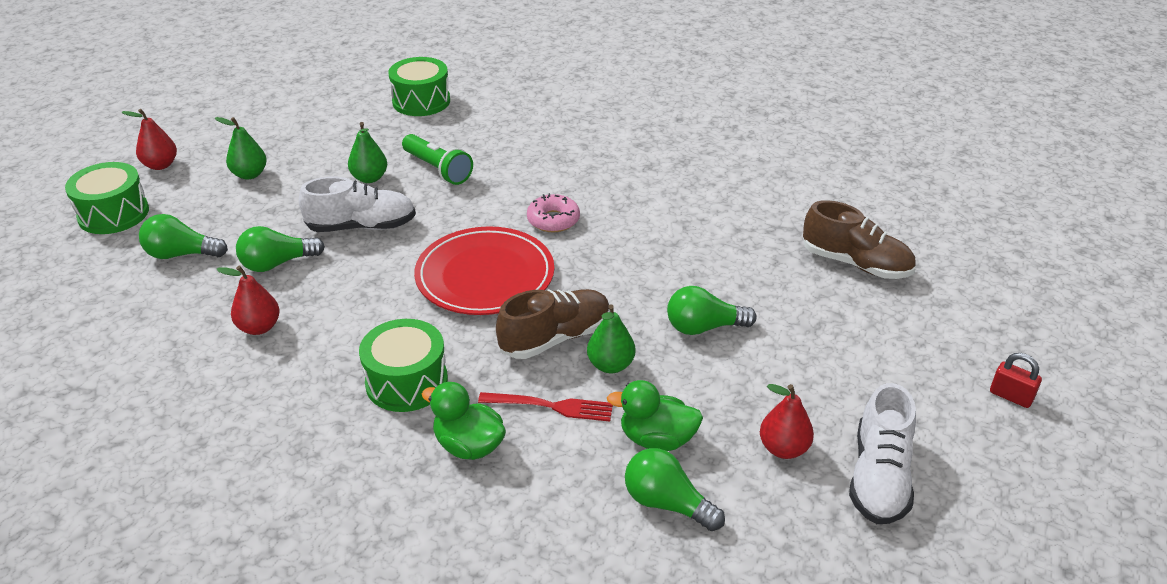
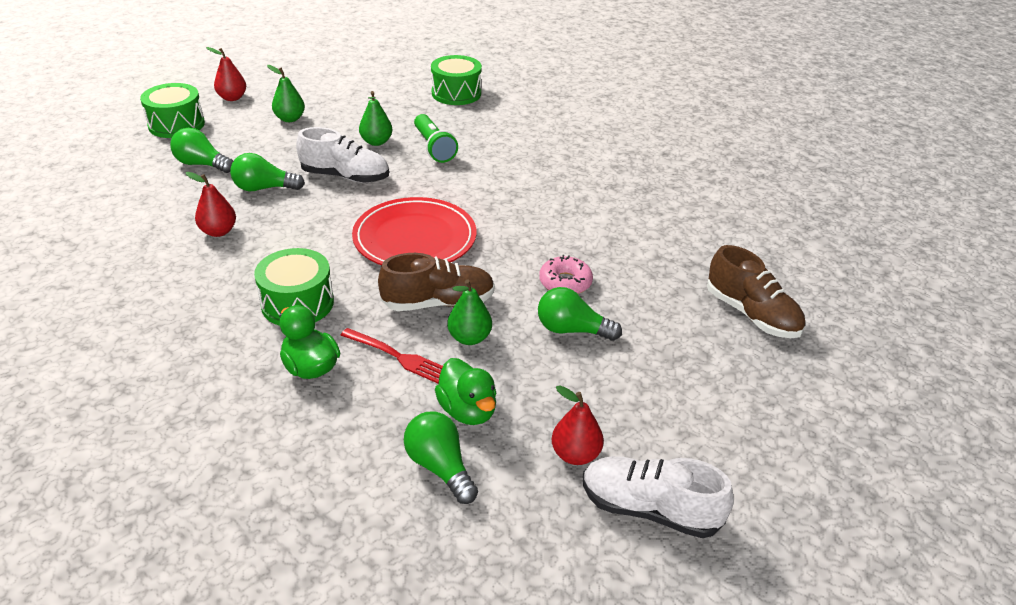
camera: 20 degrees right, 0 degrees up
(553, 220) = (500, 209): pink donut -> pink donut (565, 282)
(657, 439) = (467, 411): green duck -> green duck turned 150 degrees counterclockwise
(879, 477) = (649, 509): white shoe -> white shoe turned 75 degrees clockwise
(1011, 396) = (833, 478): red padlock -> none

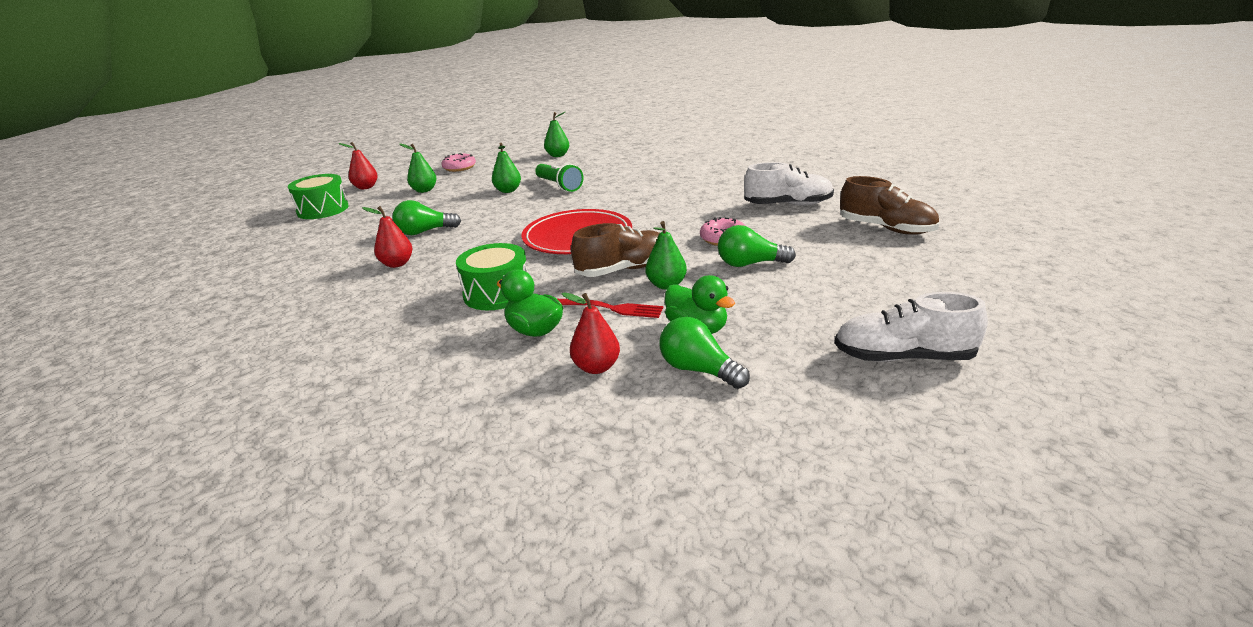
camera: 10 degrees left, 10 degrees down
(202, 164) = (359, 228): green light bulb -> none
(342, 88) = (459, 167): none -> pink donut
(345, 176) = (493, 213): white shoe -> white shoe (788, 205)
(456, 93) = (558, 155): green drum -> green pear
(575, 454) = (812, 337): red pear -> red pear (596, 367)

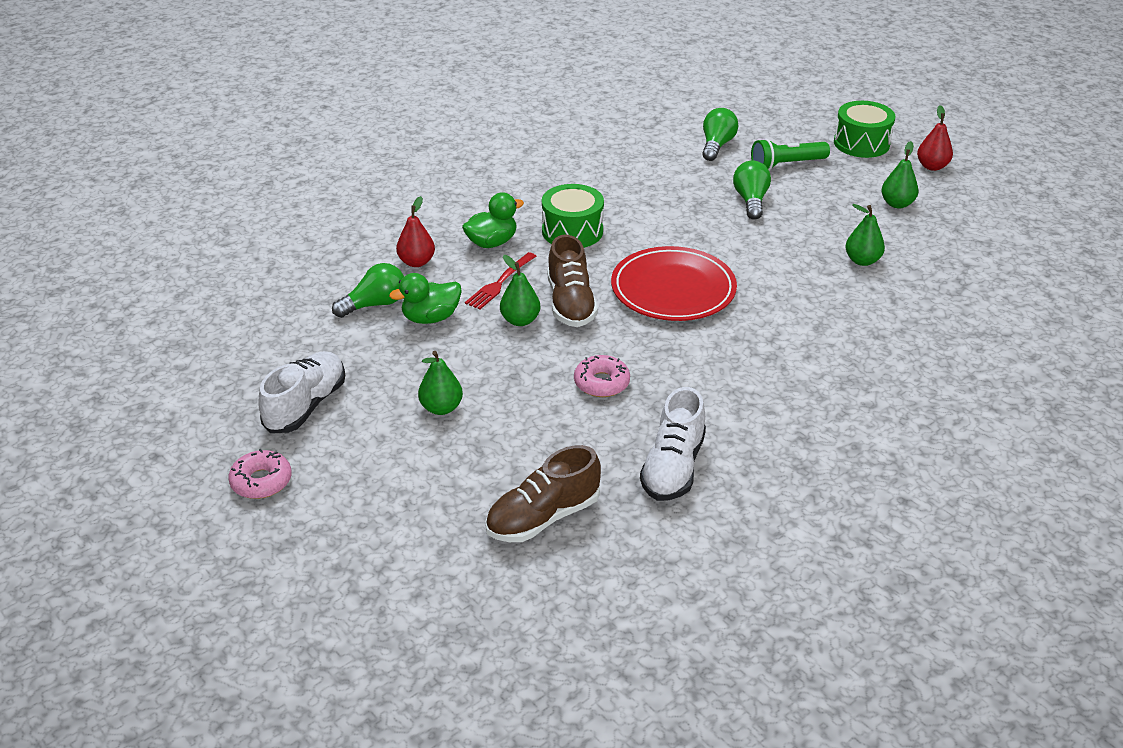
camera: 105 degrees right, 10 degrees up
(397, 264) = (675, 185): red pear -> none
(459, 167) = (987, 232): pink donut -> pink donut (261, 481)
(558, 155) = (1013, 317): green pear -> green pear (441, 408)
(559, 186) = (861, 300): green flashlight -> green flashlight (786, 165)
(750, 264) = (526, 381): green light bulb -> green light bulb (716, 145)

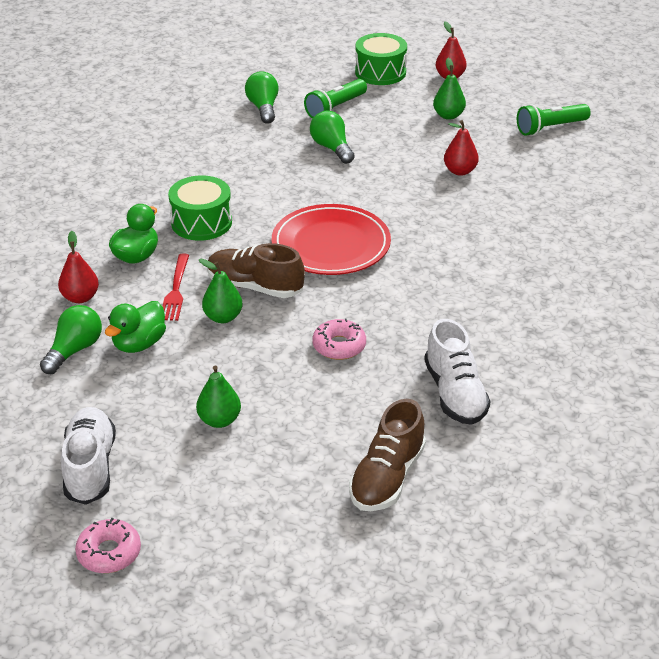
camera: 30 degrees left, 0 degrees up
(570, 303) = (254, 287): brown shoe -> brown shoe turned 150 degrees clockwise
(862, 261) = (460, 171): green pear -> red pear
(999, 247) = (550, 128): none -> green flashlight

